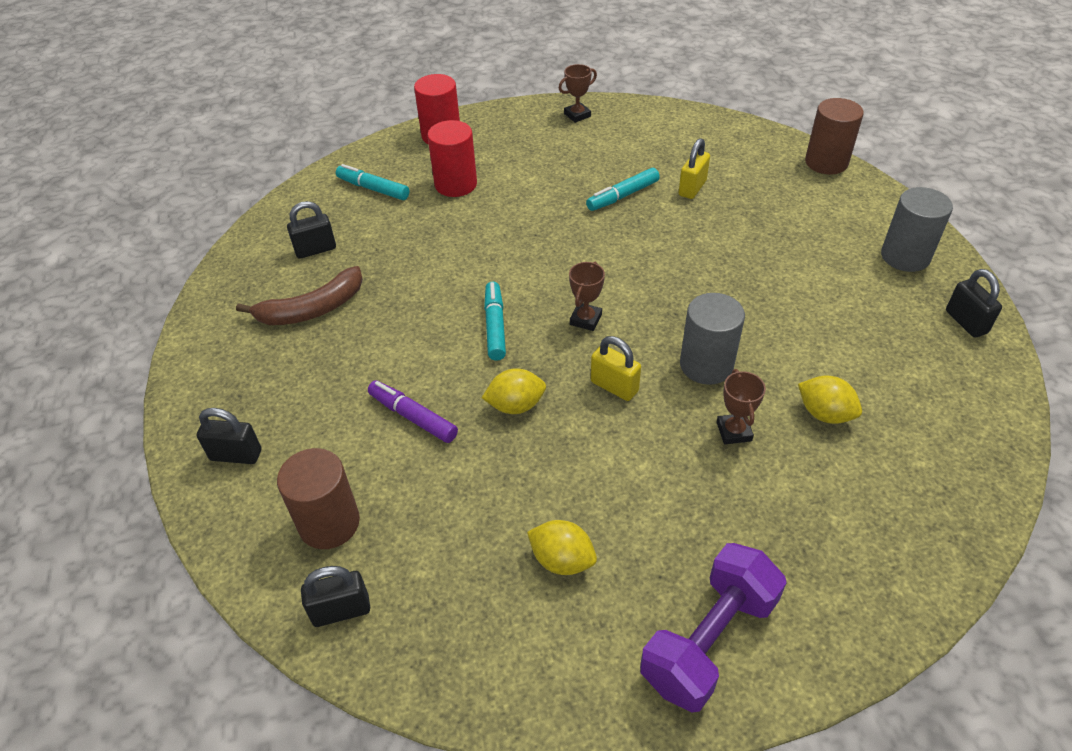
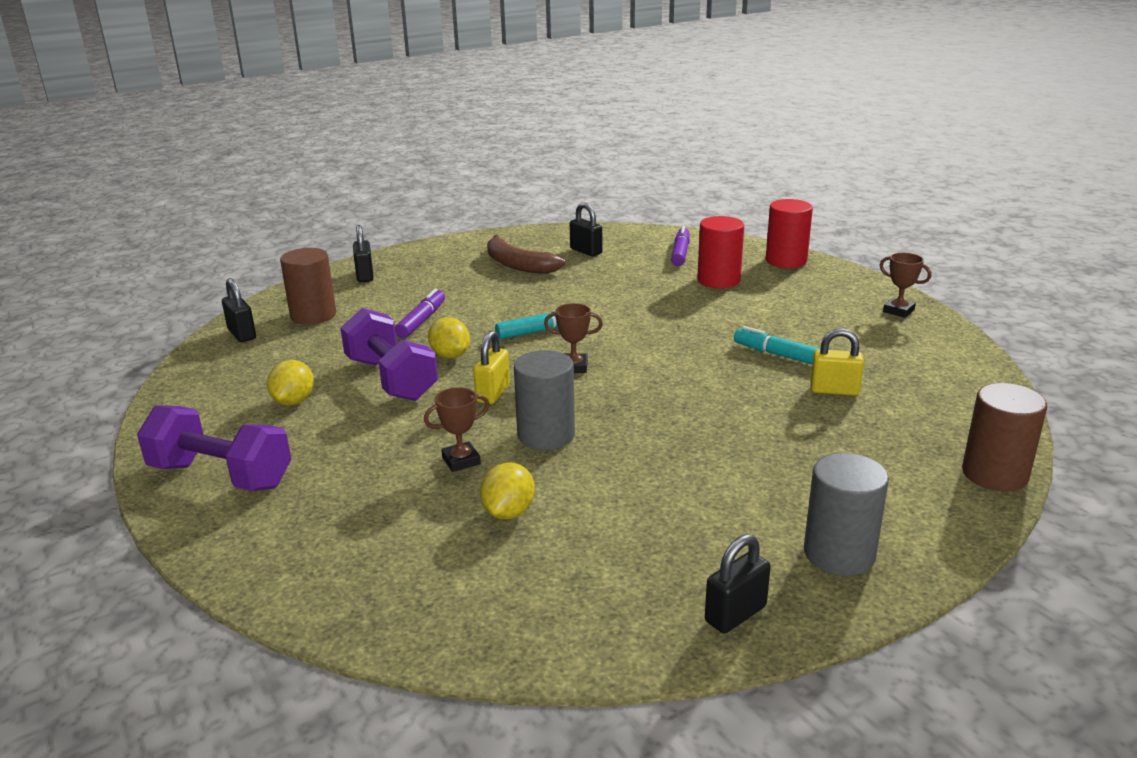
camera: 70 degrees right, 20 degrees down
(373, 189) = (680, 253): turquoise marker -> purple marker
(547, 463) = (391, 379): none -> purple dumbbell

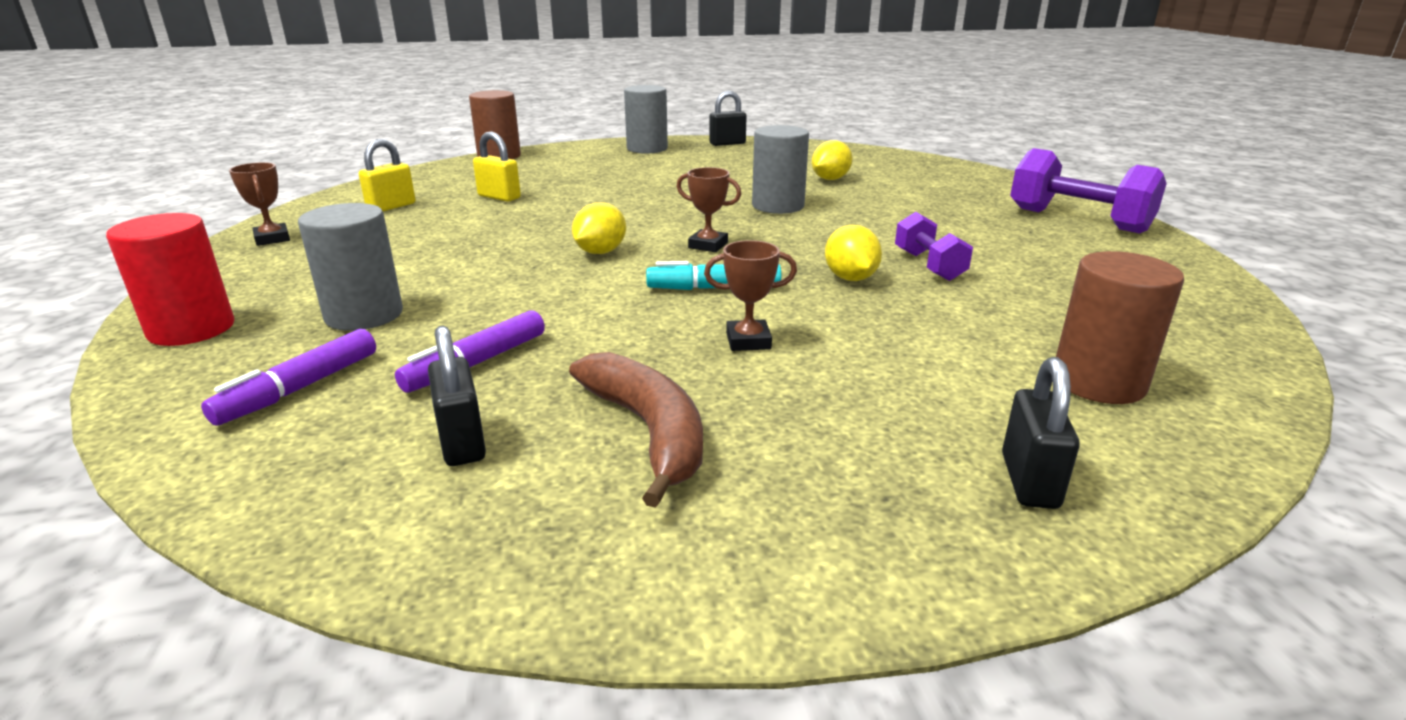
camera: 160 degrees left, 0 degrees up
(242, 334) = (1214, 366): black padlock -> none
(294, 401) = (1044, 262): yellow lemon -> yellow lemon (600, 252)
(391, 379) = (929, 265): purple dumbbell -> purple dumbbell, size x0.60
(421, 321) = (887, 334): purple marker -> purple marker (476, 363)
(461, 460) = (858, 202): brown trophy -> brown trophy (748, 341)
(493, 393) = (811, 237): yellow padlock -> yellow padlock (391, 207)
(718, 280) = (364, 315): red cylinder -> grey cylinder
(779, 355) = (487, 223): turquoise marker -> none

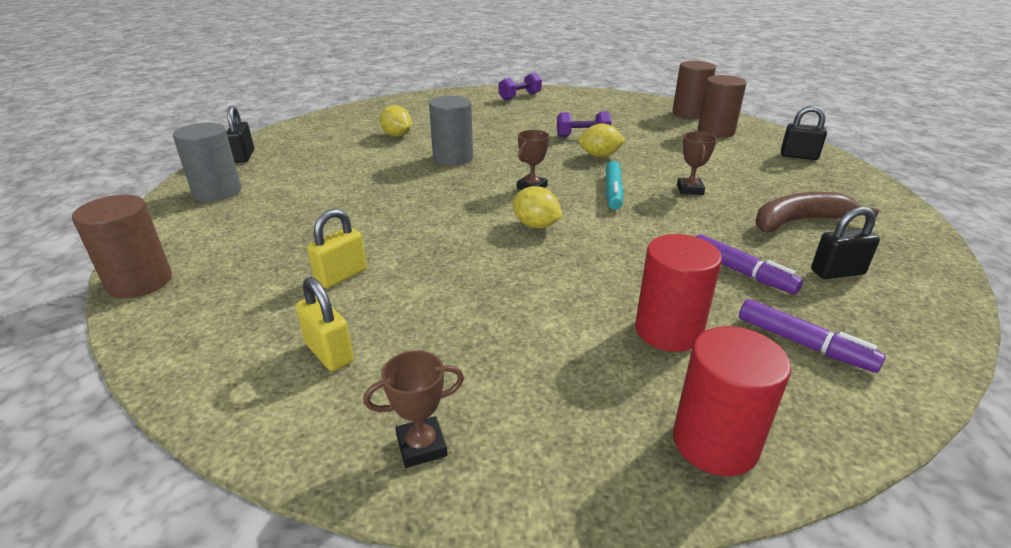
camera: 80 degrees left, 5 degrees up
(364, 315) = (668, 331): grey cylinder -> red cylinder
(1077, 220) = (520, 97): purple dumbbell -> purple dumbbell, size x0.60
(1199, 358) = (689, 113): none -> brown cylinder

